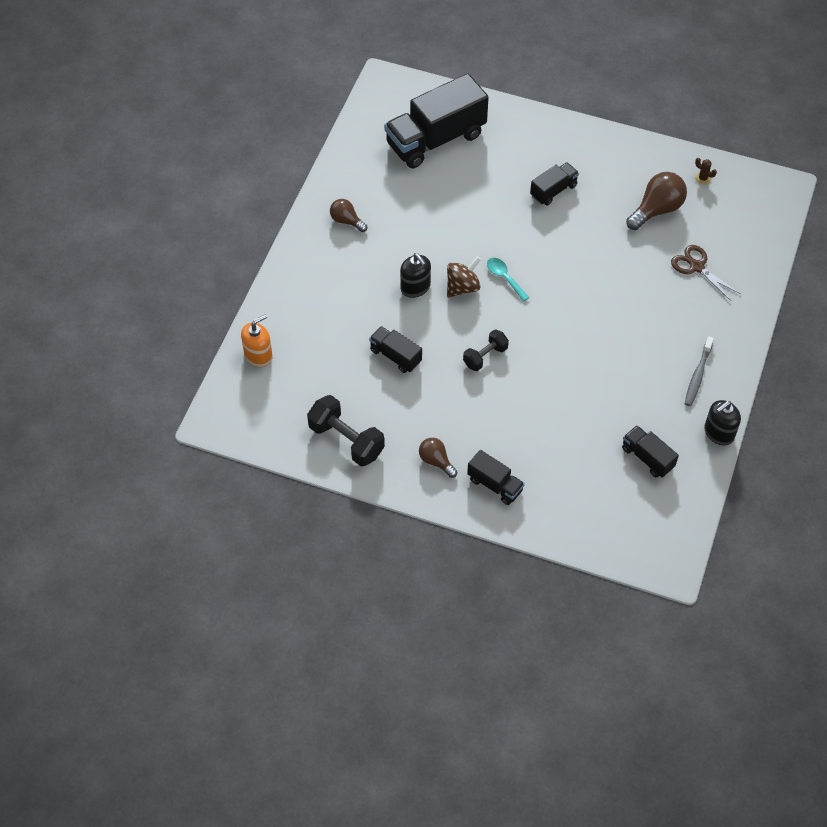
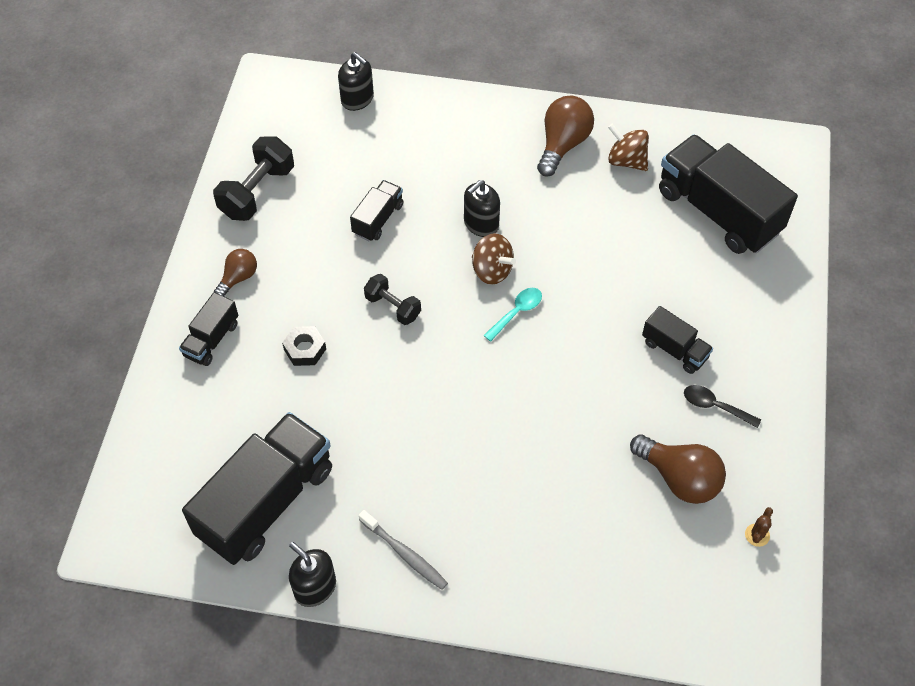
camera: 80 degrees right, 0 degrees up
(258, 355) = (357, 99): orange soap dispenser -> black soap dispenser
(346, 221) = (563, 145): brown light bulb -> brown light bulb, size x1.68
(373, 184) = (626, 161): none -> brown spinning top
(515, 420) = (305, 349): none -> black nut
(603, 178) = (714, 406): none -> black spoon
(647, 458) = (266, 502): black truck -> black truck, size x2.06
(696, 267) = (591, 539): brown scissors -> none
(698, 375) = (405, 554): grey toothbrush -> grey toothbrush turned 150 degrees counterclockwise

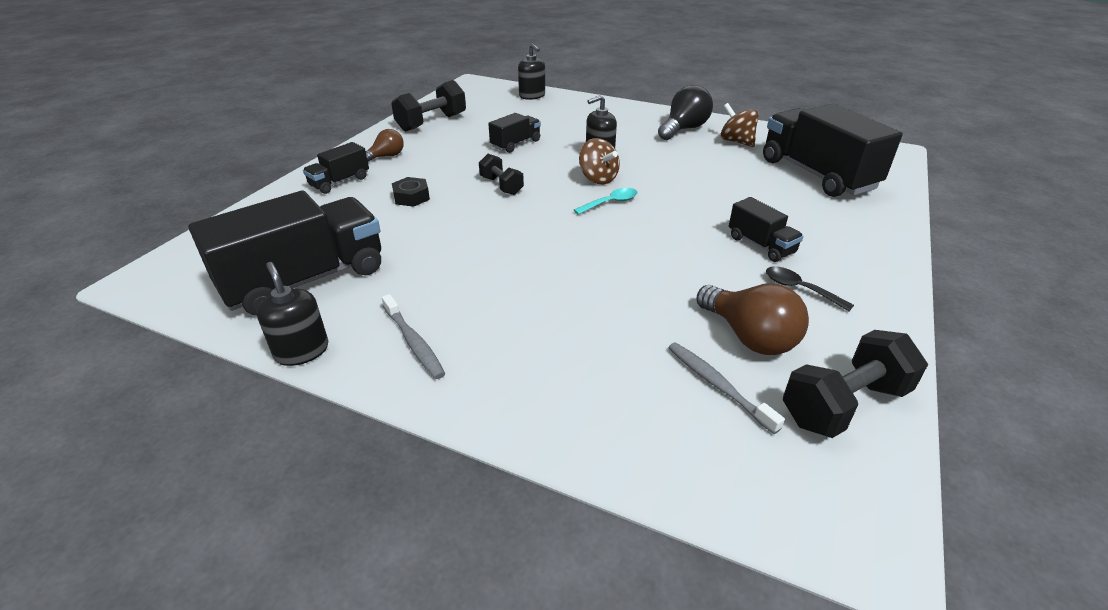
camera: 15 degrees right, 20 degrees down
(563, 145) = (684, 129): brown light bulb -> black light bulb
(662, 539) = (717, 385): none -> grey toothbrush
(757, 535) = (844, 405): brown cactus -> black dumbbell

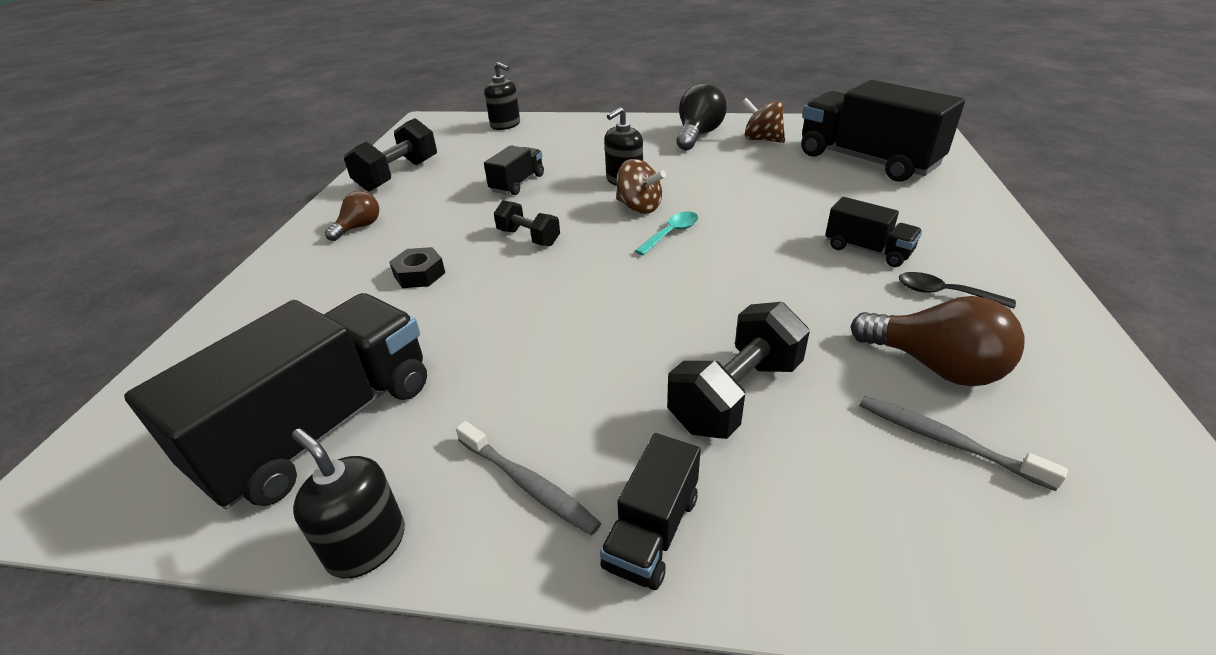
camera: 15 degrees left, 0 degrees up
(340, 182) = (310, 273): black truck -> black truck (652, 531)
(844, 405) = (1095, 427): black dumbbell -> black dumbbell (736, 395)

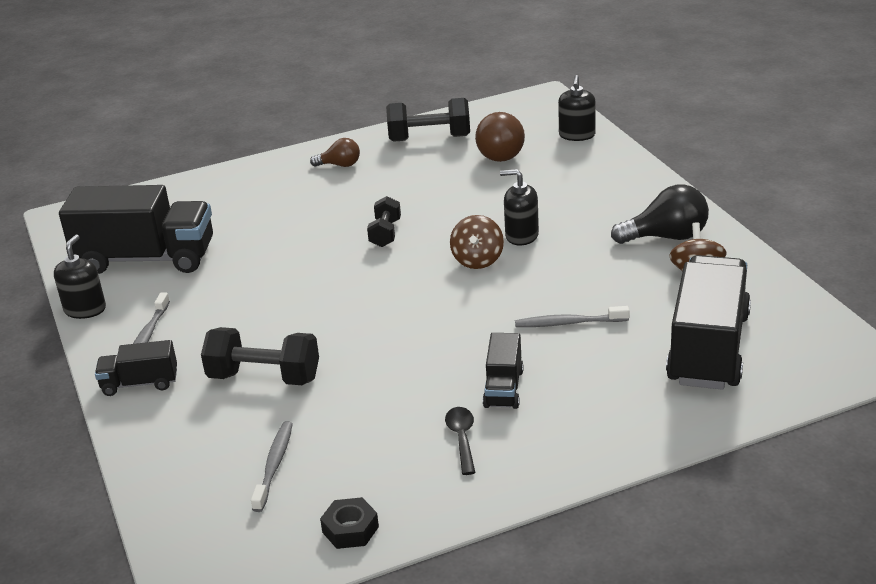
camera: 60 degrees right, 5 degrees down
(419, 274) = (302, 216): black nut -> black nut (350, 529)
(517, 183) = (466, 192): black truck -> none
(671, 233) = (447, 290): turquoise spoon -> none
(784, 197) = (568, 323): none -> grey toothbrush
(935, 366) = (353, 449): brown light bulb -> brown light bulb (501, 153)

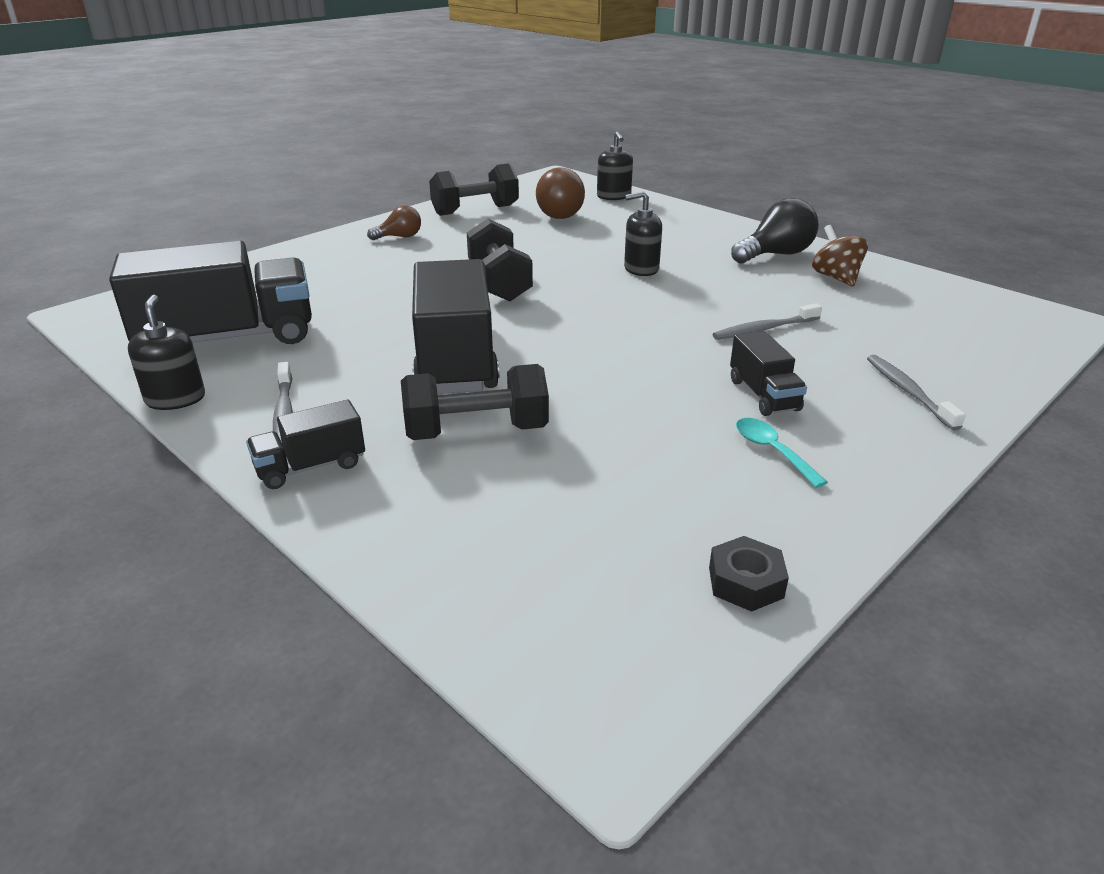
camera: 25 degrees left, 0 degrees up
(274, 465) = (574, 526): grey toothbrush -> grey toothbrush (908, 392)
(385, 233) = (499, 283): black dumbbell -> black dumbbell, size x1.63
(462, 438) = (772, 451): black spoon -> turquoise spoon
(478, 260) = (618, 292): brown spinning top -> none
(708, 349) = (917, 330): black truck -> black truck (455, 359)

